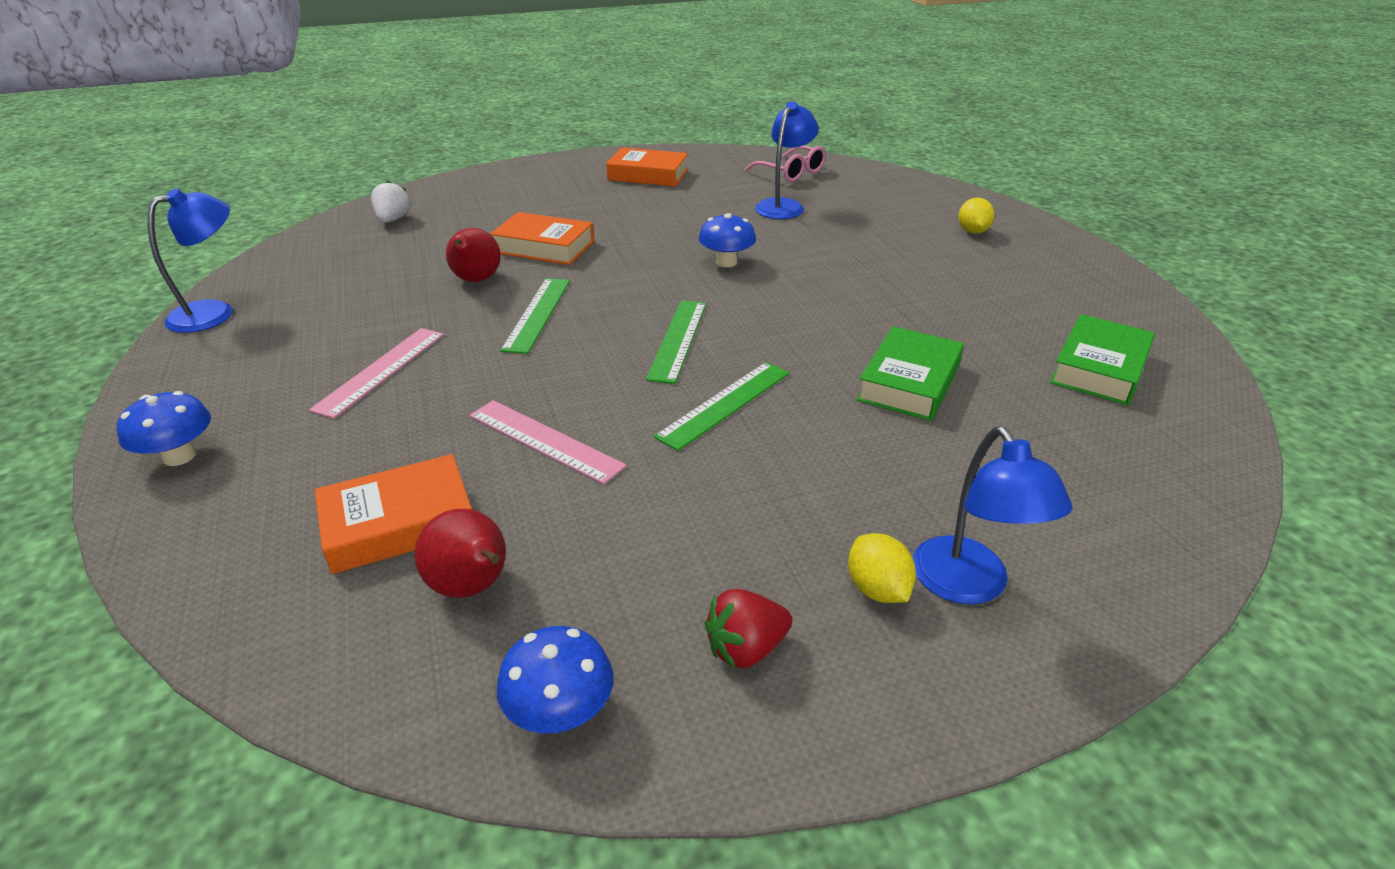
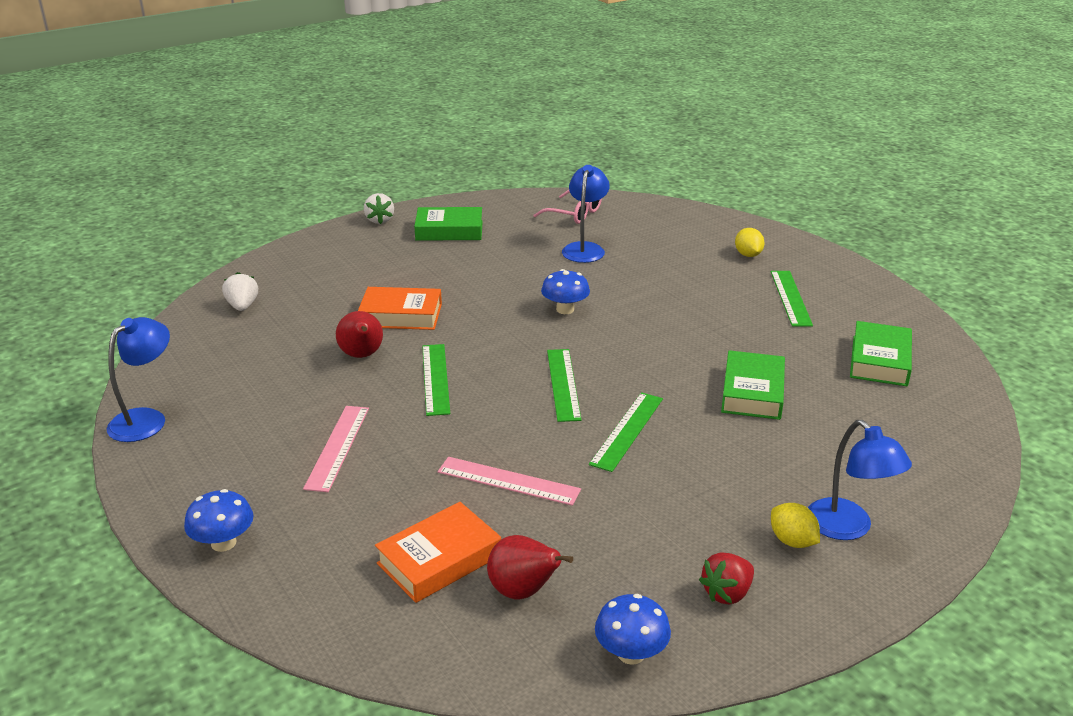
camera: 15 degrees left, 5 degrees down
(583, 159) = (379, 220): none -> white strawberry
(648, 175) = (449, 230): orange book -> green book
(1007, 282) = (790, 298): none -> green ruler

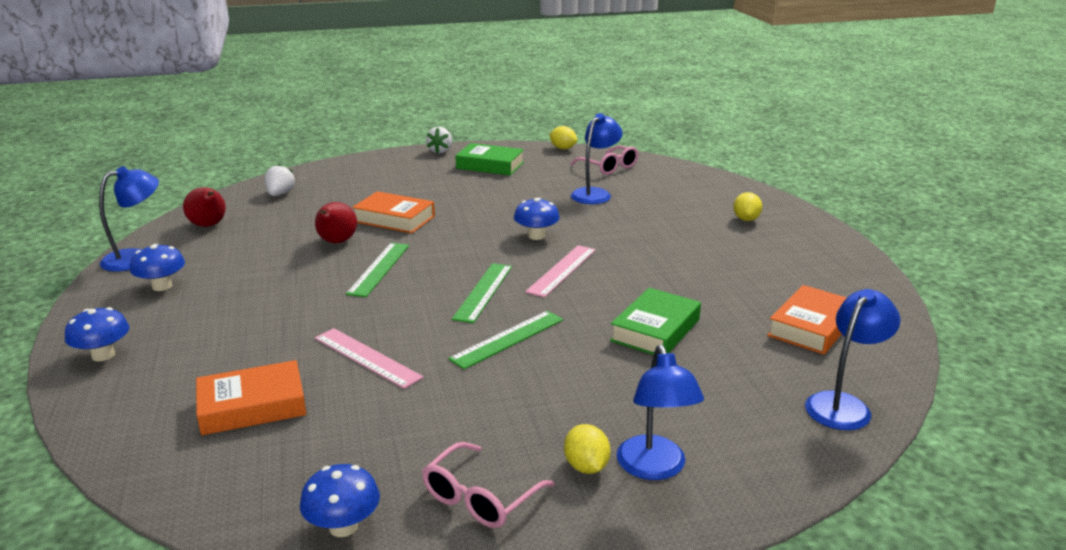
camera: 20 degrees right, 5 degrees down
(211, 448) = (162, 286): none -> blue mushroom
(337, 447) = (254, 304): pink ruler -> pink ruler (562, 270)
(509, 197) = (563, 148): none -> yellow lemon
(523, 591) = (297, 449): red pear -> red pear (209, 226)
(727, 593) = (481, 497): red strawberry -> pink glasses
(790, 298) = (760, 260): green ruler -> none
(879, 361) = (811, 327): green book -> orange book
(953, 431) = (843, 405): none -> blue lamp

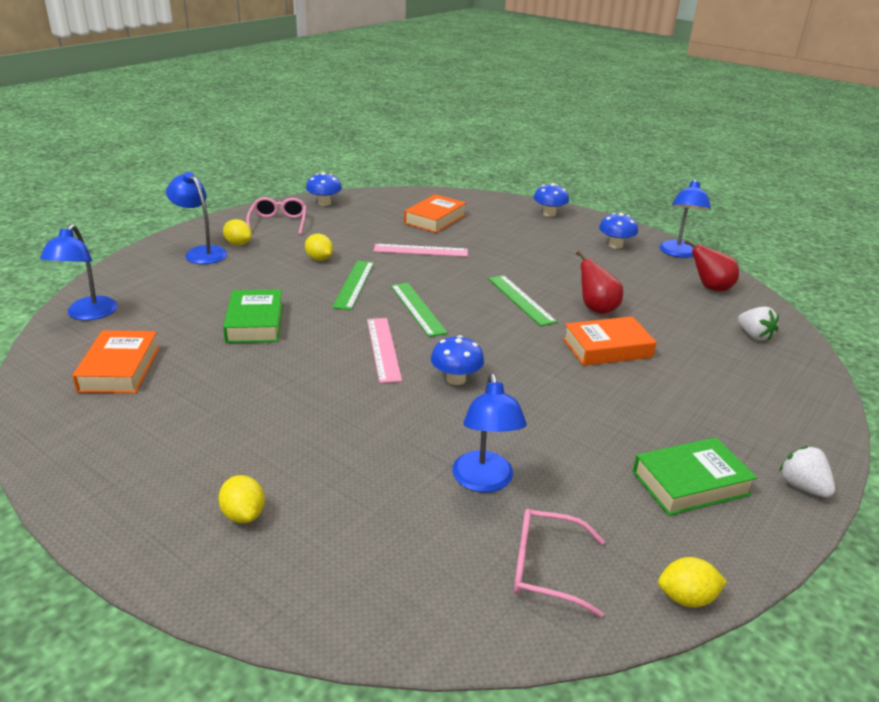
camera: 140 degrees right, 5 degrees up
(503, 391) = (319, 259): none -> yellow lemon

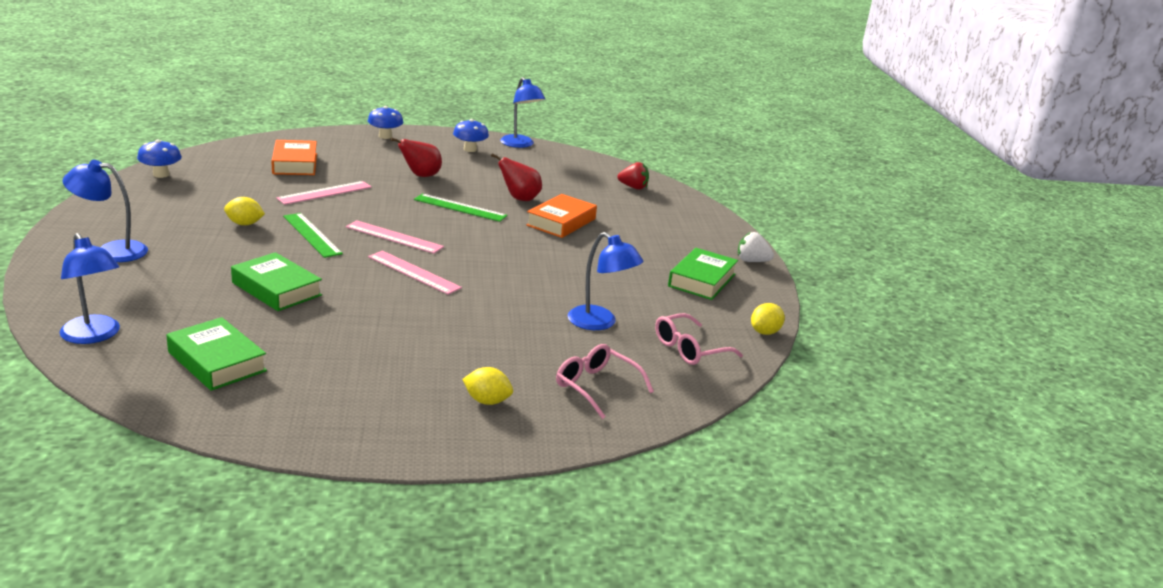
camera: 45 degrees left, 5 degrees down
(120, 369) = (217, 361): orange book -> green book
(238, 244) = (137, 233): yellow lemon -> none
(278, 223) = (145, 204): pink glasses -> pink glasses (596, 387)
(418, 309) = (394, 237): green ruler -> pink ruler
(456, 379) = (495, 274): blue mushroom -> none
(710, 288) = (571, 163): red pear -> red pear (420, 176)
(754, 336) = (633, 187): white strawberry -> red strawberry

